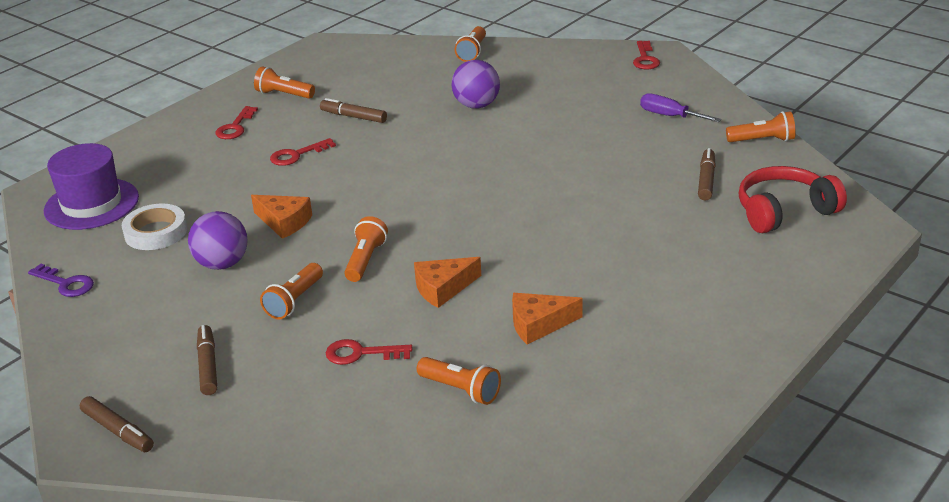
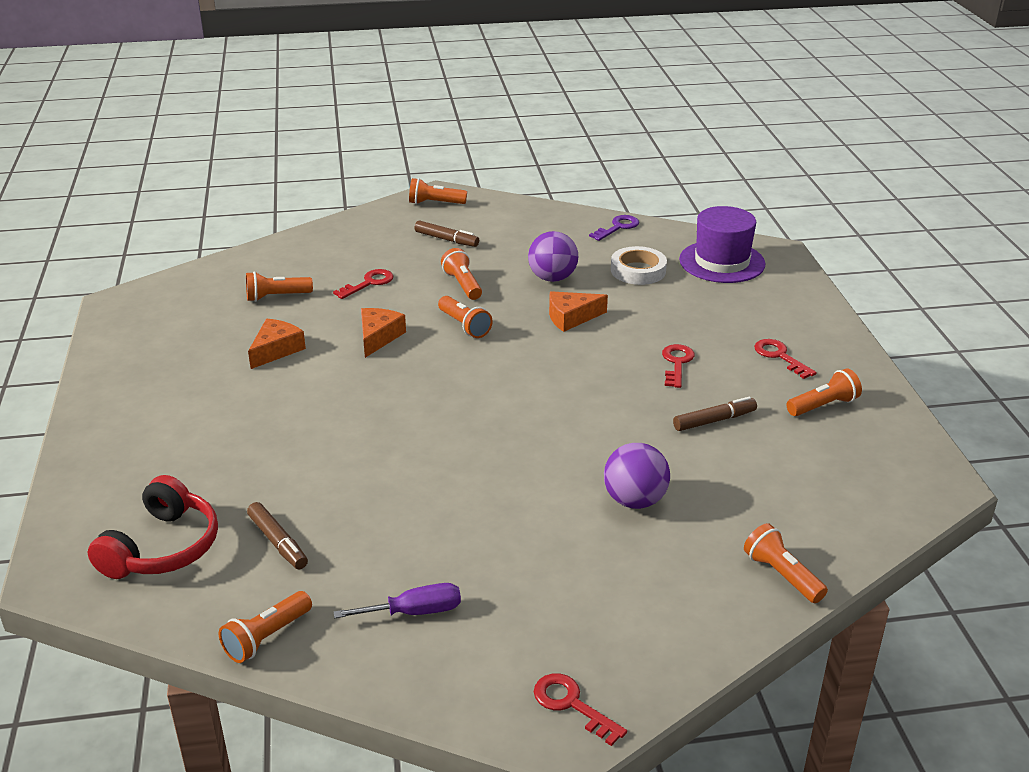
camera: 130 degrees right, 0 degrees up
(65, 283) = (617, 227): purple key -> purple key turned 150 degrees clockwise
(118, 431) = (435, 203): brown marker -> orange flashlight

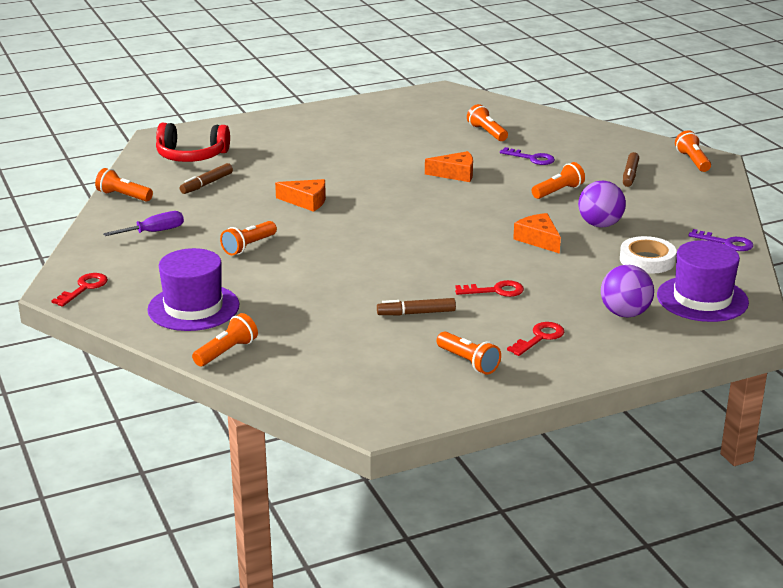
camera: 75 degrees right, 5 degrees down
(276, 350) = (415, 145): orange cheese -> orange cheese (306, 201)
(368, 283) = (532, 158): red key -> purple key
(414, 612) = (154, 232): purple screwdriver -> purple screwdriver turned 90 degrees counterclockwise
(464, 326) = (494, 201): orange flashlight -> orange flashlight (248, 246)
(635, 500) = (293, 289): purple ball -> purple ball (625, 313)
(661, 593) = (193, 307): none -> purple hat
(714, 420) = (416, 313): brown marker -> brown marker turned 120 degrees clockwise

